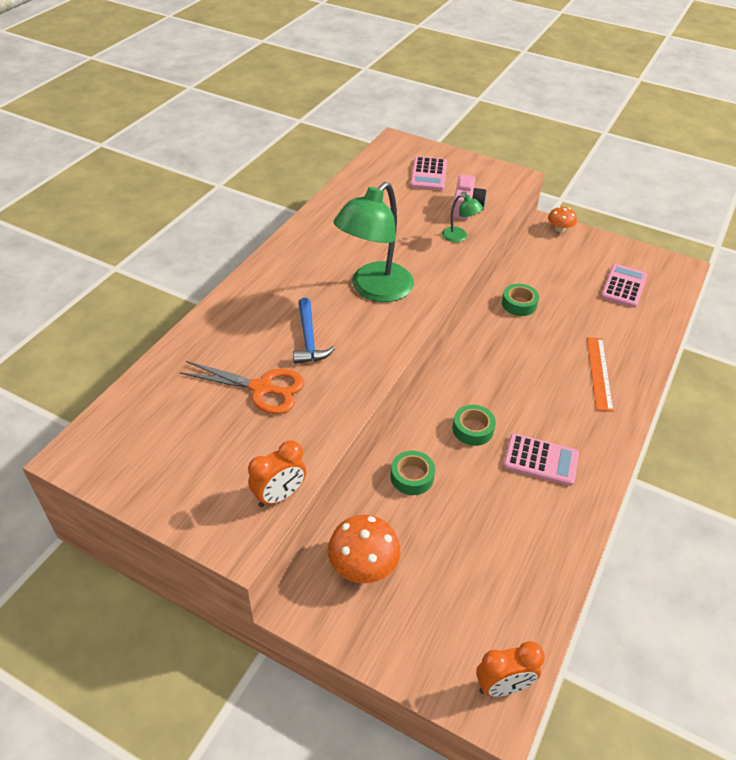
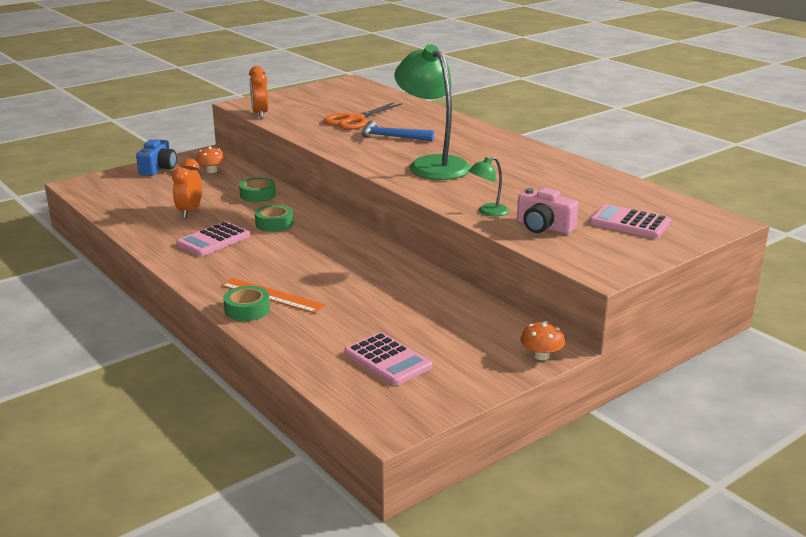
camera: 115 degrees right, 20 degrees down
(363, 565) = (211, 171): orange mushroom -> orange mushroom, size x0.61
(387, 638) = (158, 168): none -> blue camera
(502, 686) = (87, 188): orange clock -> orange clock (190, 212)
(519, 304) = (409, 284): green tape -> green tape (247, 310)

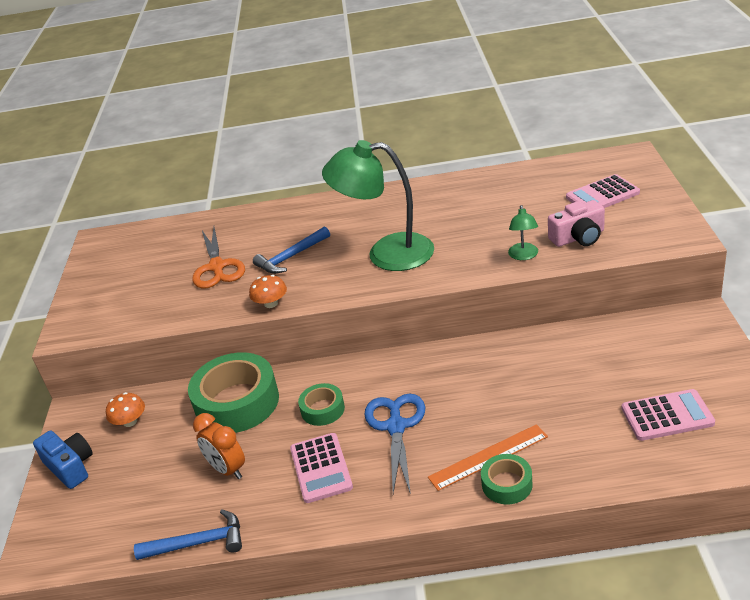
camera: 50 degrees left, 10 degrees up
(118, 223) = (198, 543): none -> blue hammer
(257, 195) = (237, 402): green tape -> green tape, size x1.98
(260, 114) = (118, 327): orange clock -> none
(277, 253) = (396, 426): none -> blue scissors
(541, 356) = (708, 326): orange mushroom -> orange mushroom (271, 303)

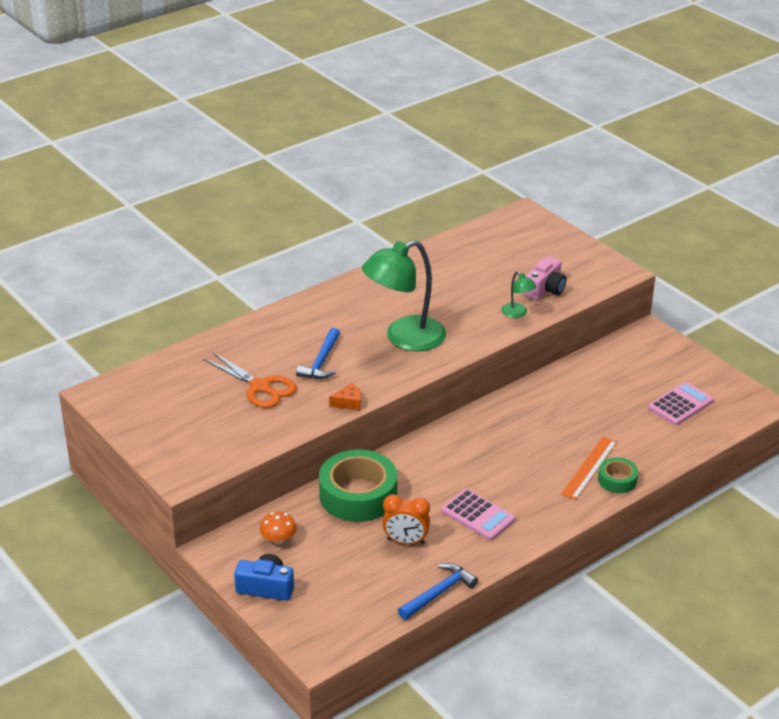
camera: 40 degrees left, 0 degrees up
(271, 303) = (348, 403): orange mushroom -> orange cheese
(322, 409) = (435, 477): green tape -> none
(396, 426) = (505, 470): blue scissors -> none
(602, 195) = (532, 251): pink calculator -> none

